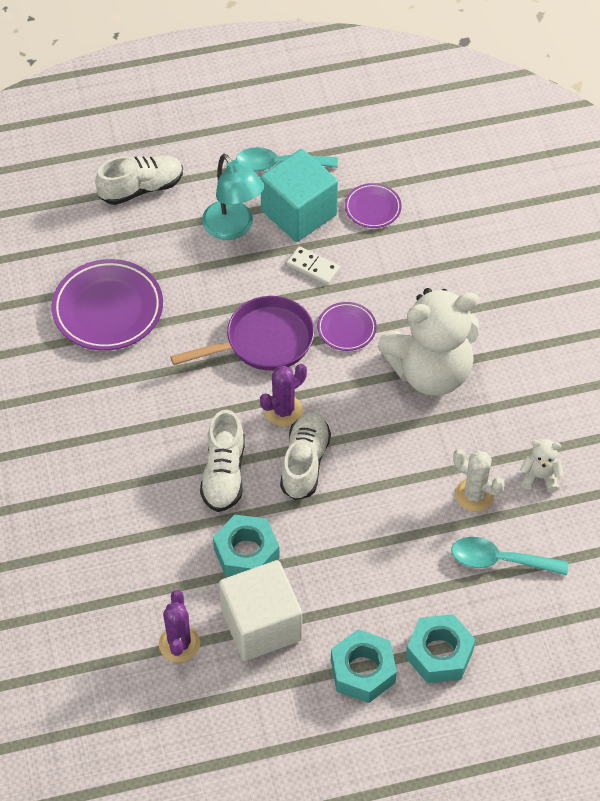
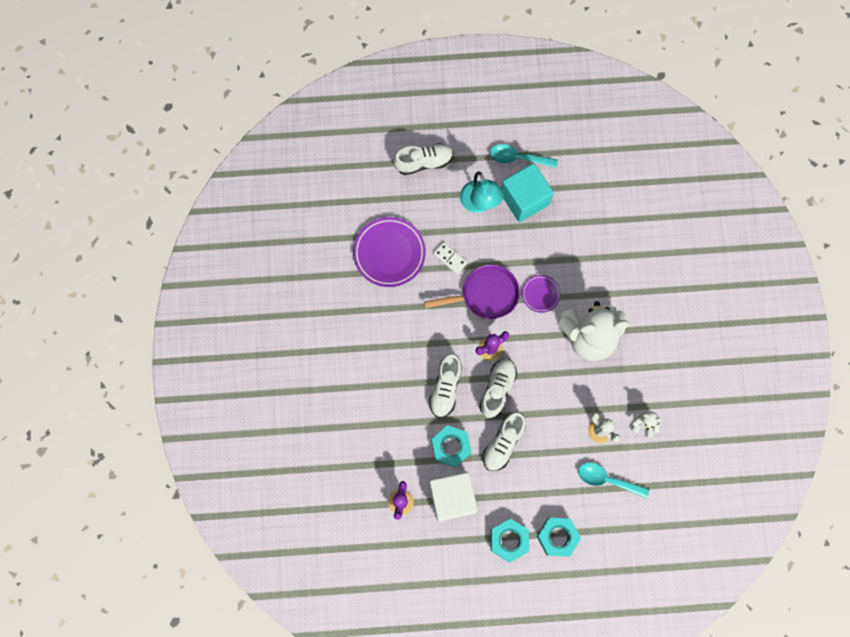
camera: 10 degrees right, 20 degrees up
(313, 267) = (526, 243): white domino -> white domino (450, 258)
(327, 535) = (503, 443): none -> white shoe
(373, 208) = (574, 203): purple plate -> none

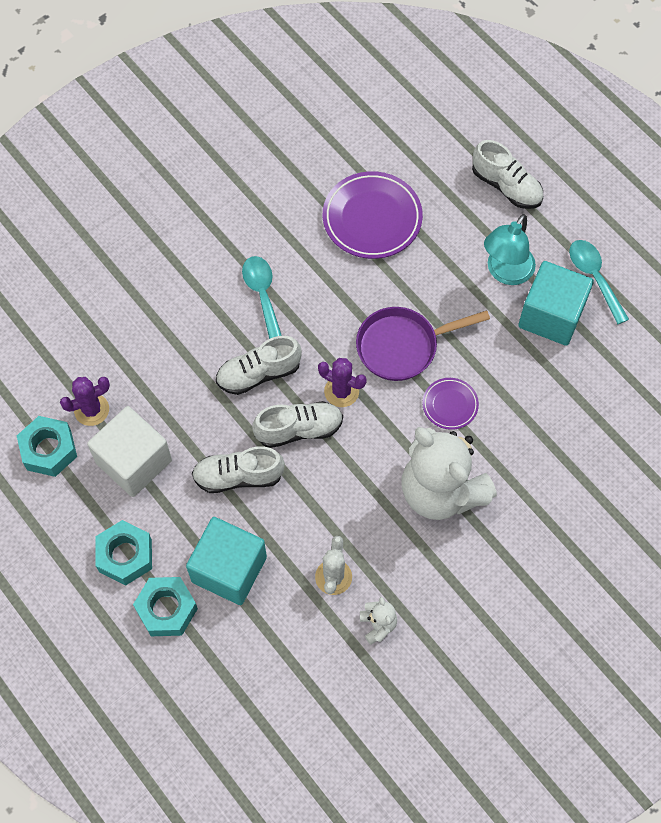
camera: 55 degrees right, 10 degrees down
(450, 258) = (415, 283): white domino -> none
(451, 447) = (193, 422): turquoise nut -> turquoise nut (49, 450)
(485, 295) = (402, 346): purple pan -> purple pan turned 120 degrees clockwise
(556, 486) = (229, 569): none -> turquoise cube
(606, 479) = (277, 623): turquoise spoon -> turquoise spoon (262, 295)

